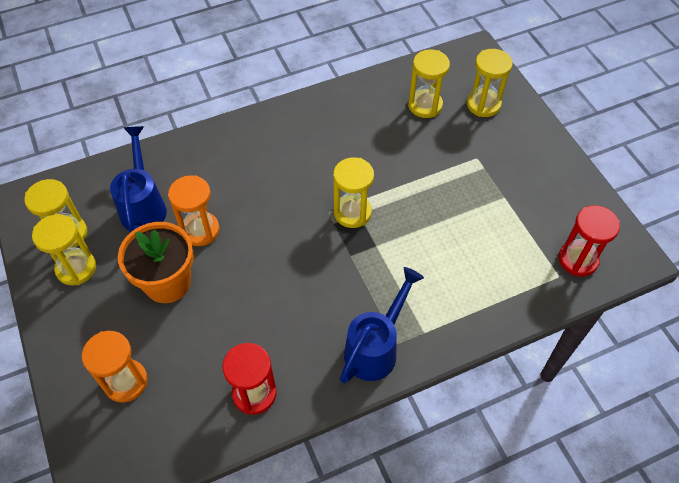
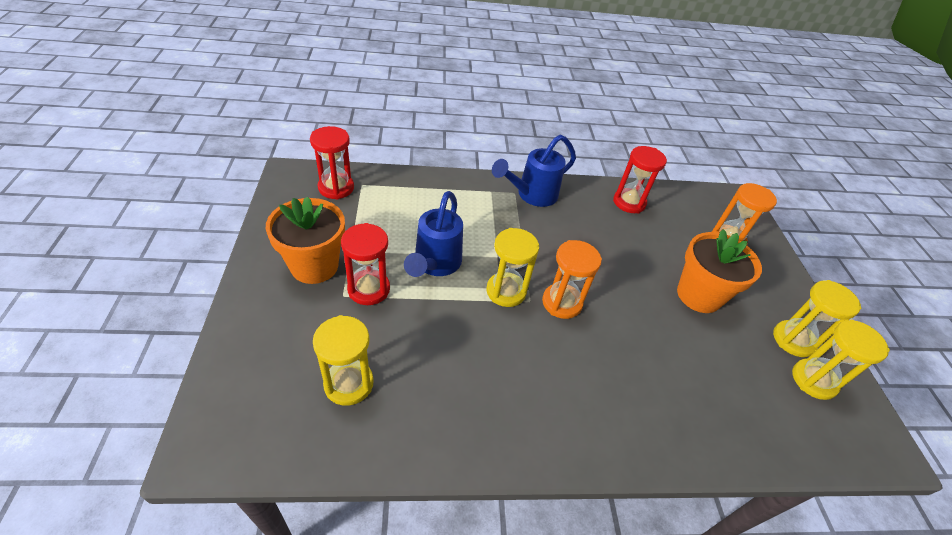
camera: 165 degrees left, 10 degrees down
(143, 205) = (732, 382): blue watering can -> blue watering can (435, 265)
(200, 230) = (666, 331): orange hourglass -> orange hourglass (562, 303)
(462, 170) = (369, 289): none -> red hourglass
(483, 104) = (277, 355): yellow hourglass -> none
(519, 172) = (314, 266): none -> orange flower pot

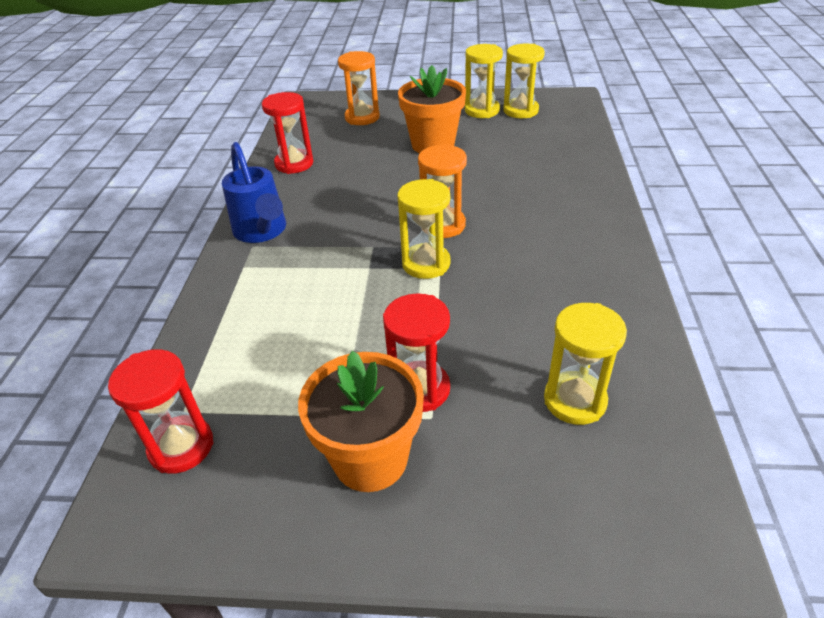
camera: 75 degrees left, 5 degrees down
(435, 265) = (379, 323): blue watering can -> none

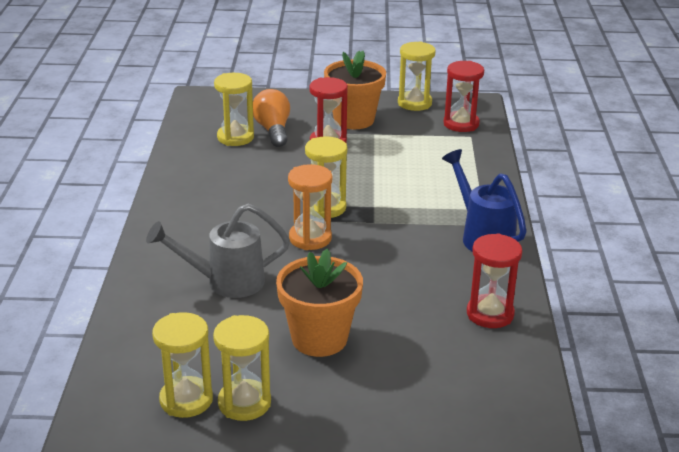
camera: 175 degrees right, 10 degrees down
(238, 524) = (414, 103): none -> yellow hourglass
(362, 117) = (426, 395): orange hourglass -> none
(514, 422) = (273, 130): none -> orange light bulb
(518, 181) = (225, 282): none -> grey watering can

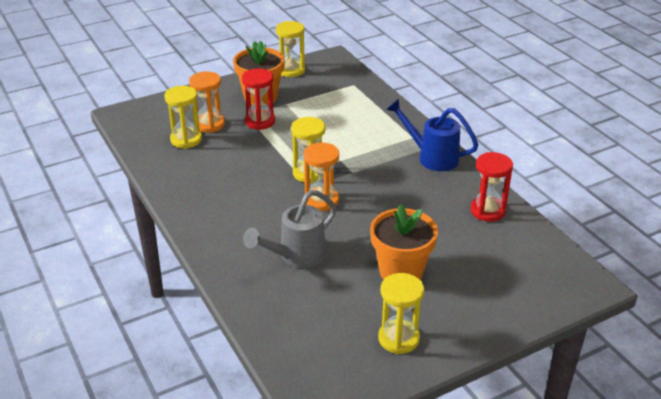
camera: 30 degrees left, 5 degrees up
(186, 400) = (358, 354): yellow hourglass -> none
(273, 130) = (209, 124): orange light bulb -> orange hourglass
(461, 124) = (338, 77): red hourglass -> none

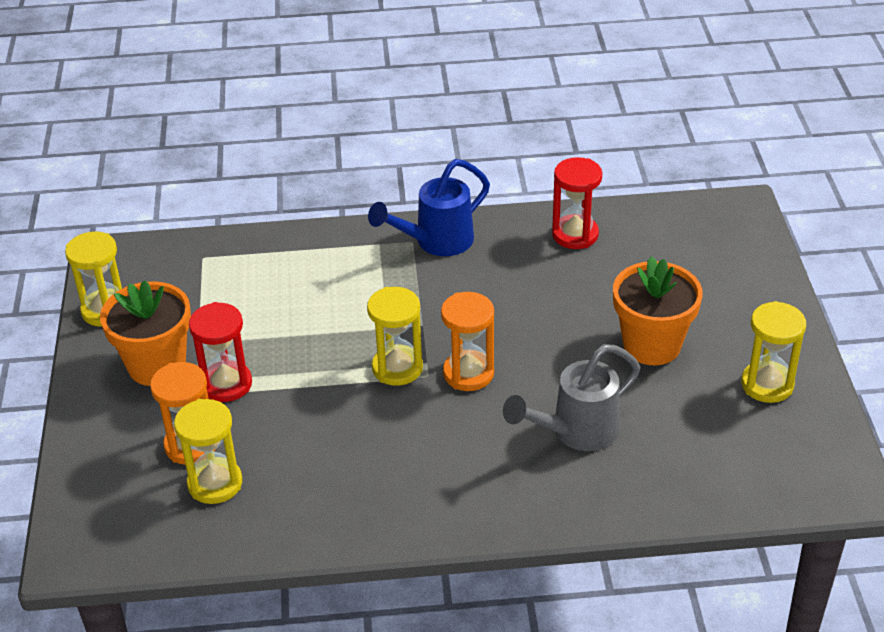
camera: 65 degrees left, 5 degrees up
(296, 257) = (575, 432): grey watering can -> grey watering can turned 75 degrees clockwise

